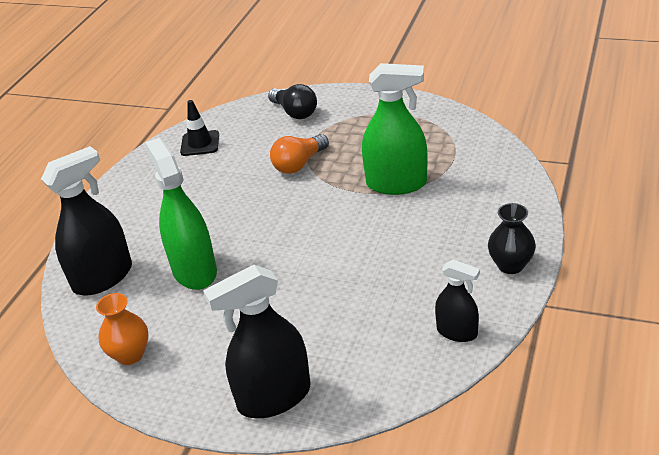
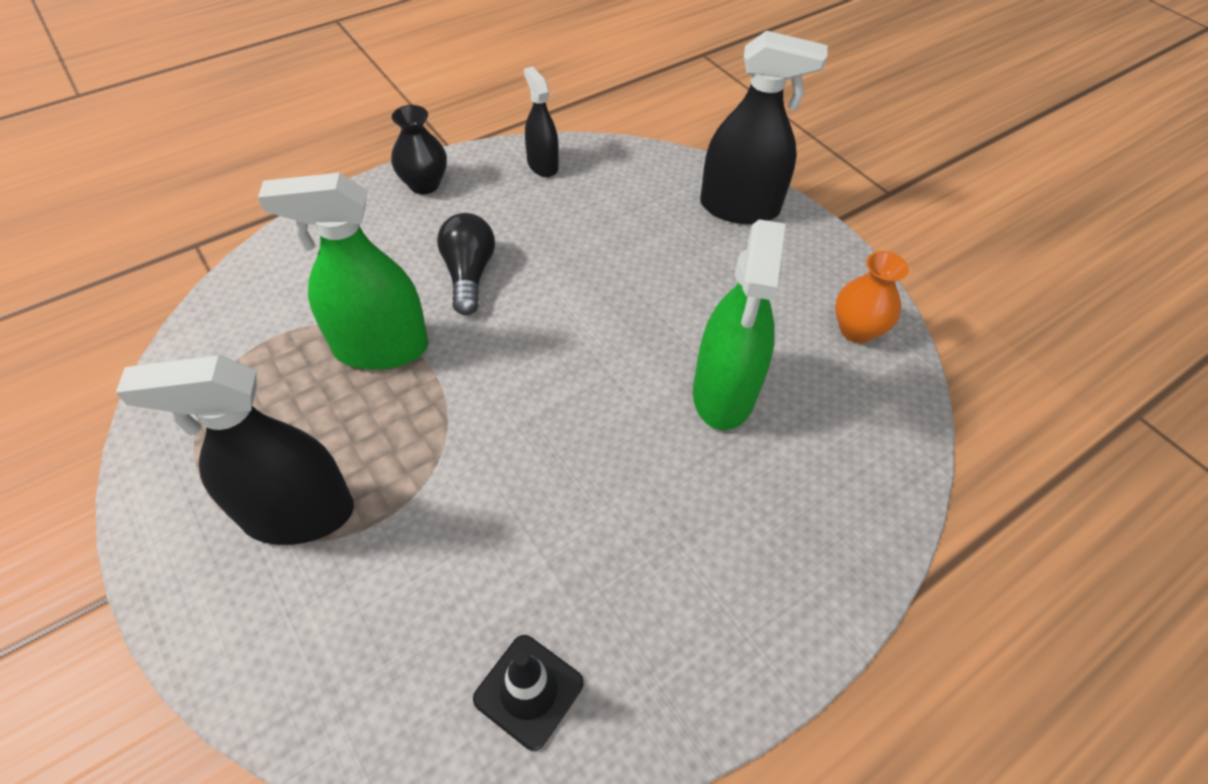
camera: 150 degrees left, 15 degrees up
(103, 277) = (849, 467): black spray bottle -> black spray bottle (298, 513)
(295, 112) = (307, 636): black light bulb -> black light bulb (469, 274)
(299, 164) = (440, 484): orange light bulb -> none
(396, 183) = (381, 348): green spray bottle -> green spray bottle turned 45 degrees counterclockwise

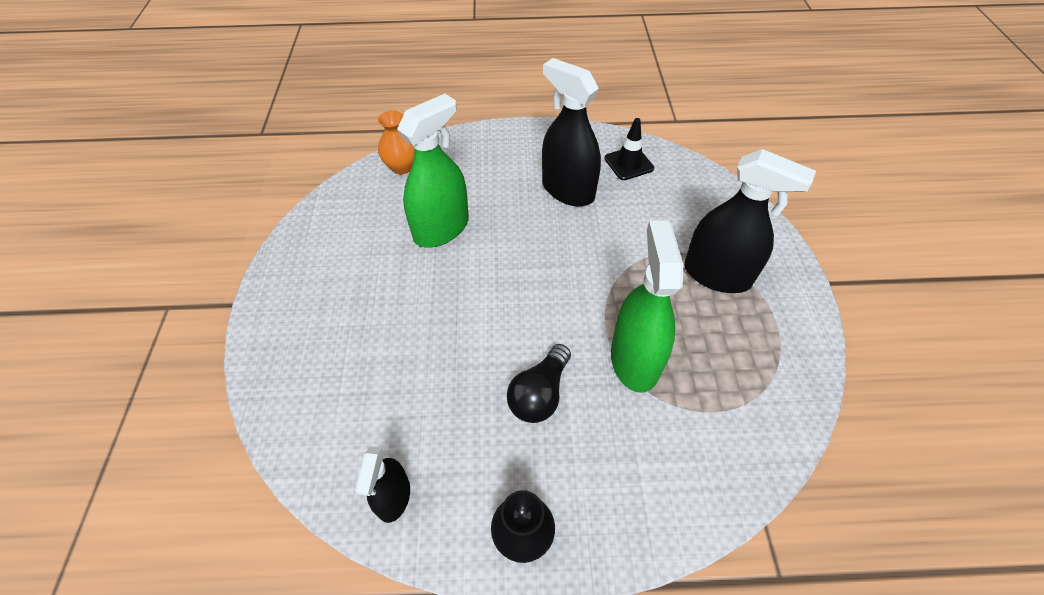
camera: 145 degrees left, 0 degrees up
(381, 348) = (635, 359): green spray bottle -> green spray bottle turned 120 degrees counterclockwise
(739, 208) = (287, 348): black spray bottle -> black spray bottle (568, 190)
(856, 330) = (330, 225): orange vase -> orange vase (402, 167)

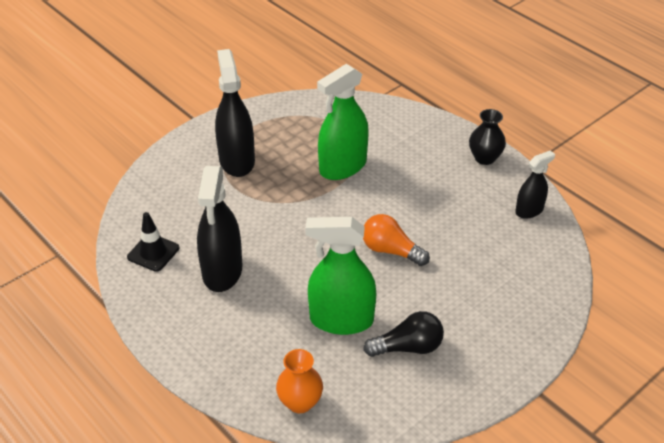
camera: 130 degrees left, 10 degrees down
(476, 313) = (391, 251): none -> orange light bulb
(540, 394) = (409, 191): black light bulb -> black light bulb (408, 347)

